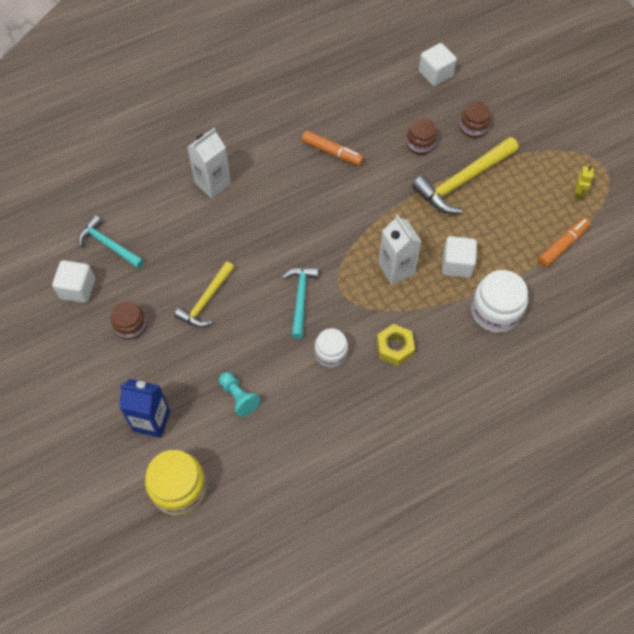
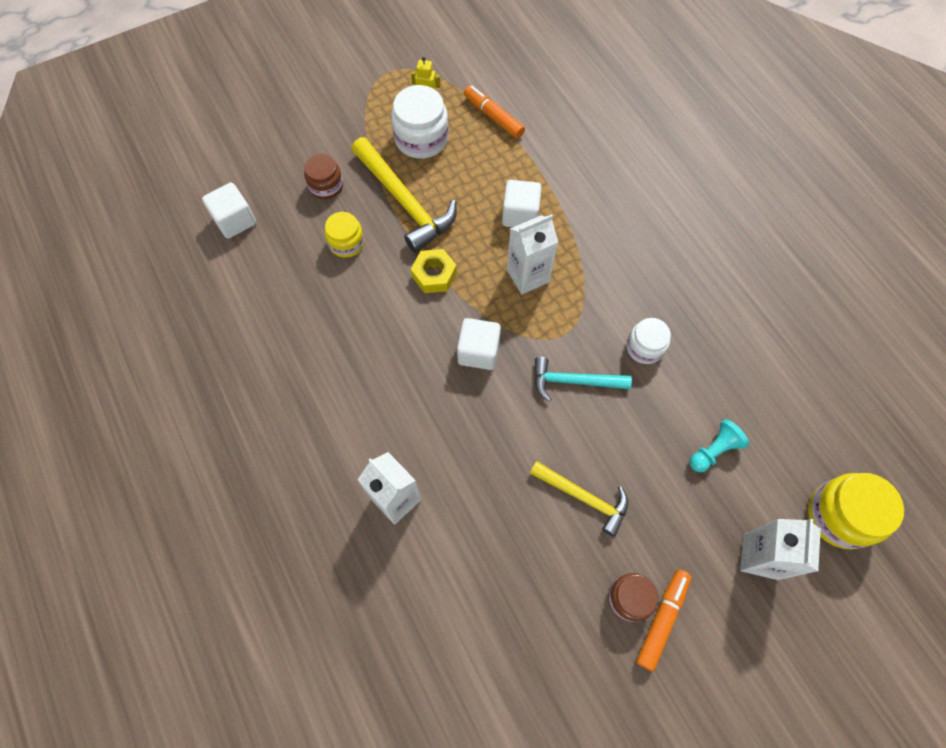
camera: 90 degrees left, 5 degrees up
(77, 289) = (575, 685): white cube -> white cube (478, 352)
(109, 245) = (499, 645): turquoise hammer -> none
(151, 421) = (760, 556): blue carton -> white carton
(332, 152) = (352, 344): orange marker -> orange marker (662, 619)
(395, 347) = (631, 281): yellow nut -> yellow nut (434, 275)
(420, 144) = (346, 243): brown jar -> yellow jar
(495, 311) = (578, 183): white jar -> white jar (421, 139)

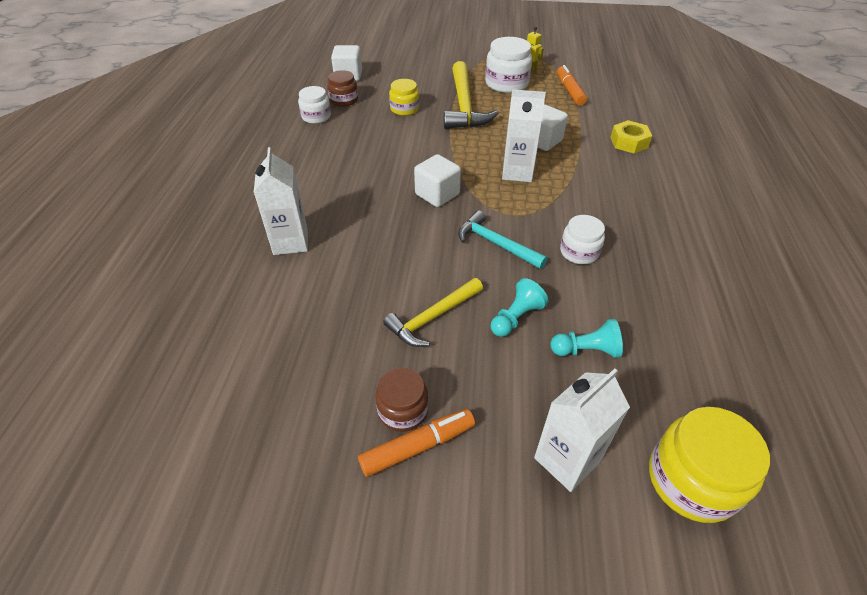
camera: 35 degrees right, 20 degrees down
(261, 312) = (316, 117): none -> white jar
(326, 186) = (420, 81): brown jar -> brown jar (344, 100)
(434, 275) = (447, 145): yellow nut -> yellow nut (629, 142)
(583, 497) = (432, 317): yellow hammer -> yellow hammer turned 75 degrees clockwise
(645, 453) = (516, 317): none -> turquoise pawn

